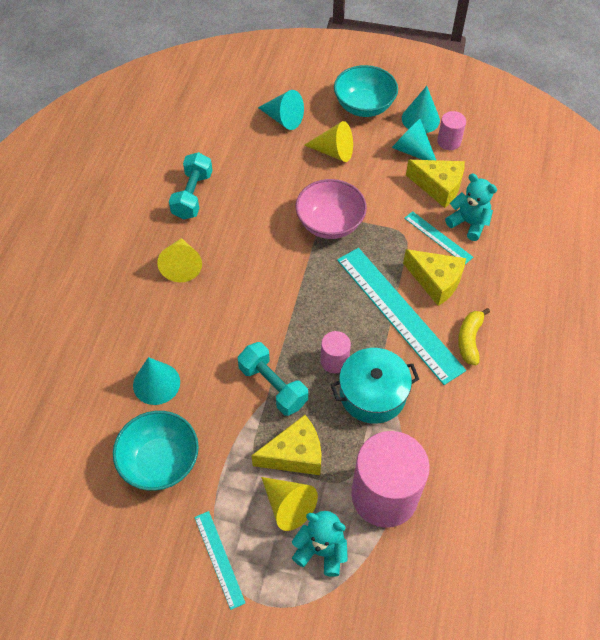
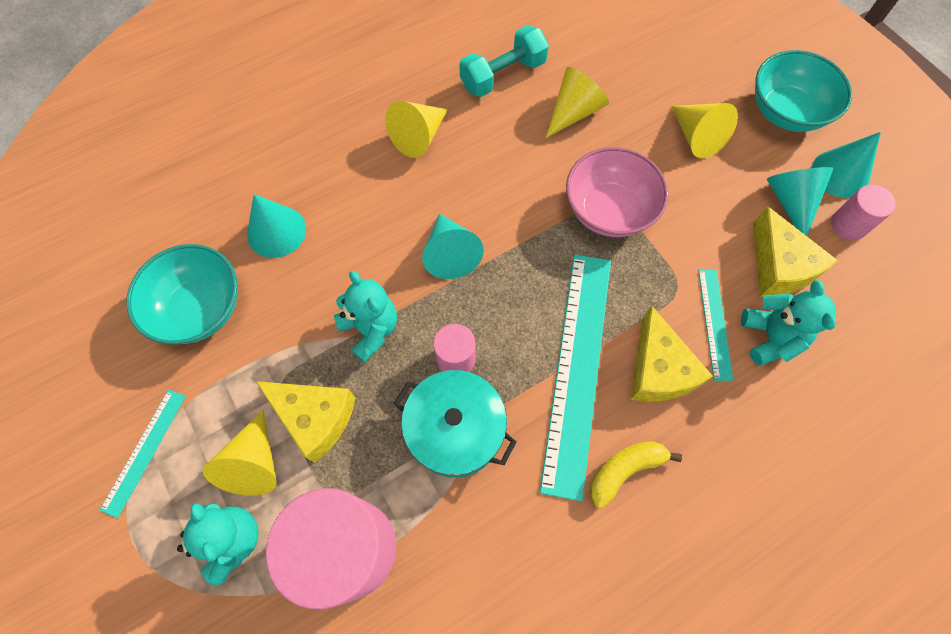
camera: 45 degrees right, 10 degrees up
(255, 186) = (574, 112): none -> yellow cone
(273, 386) = (370, 329): turquoise dumbbell -> turquoise teddy bear
(283, 119) = (679, 63): turquoise cone -> turquoise cone (450, 254)

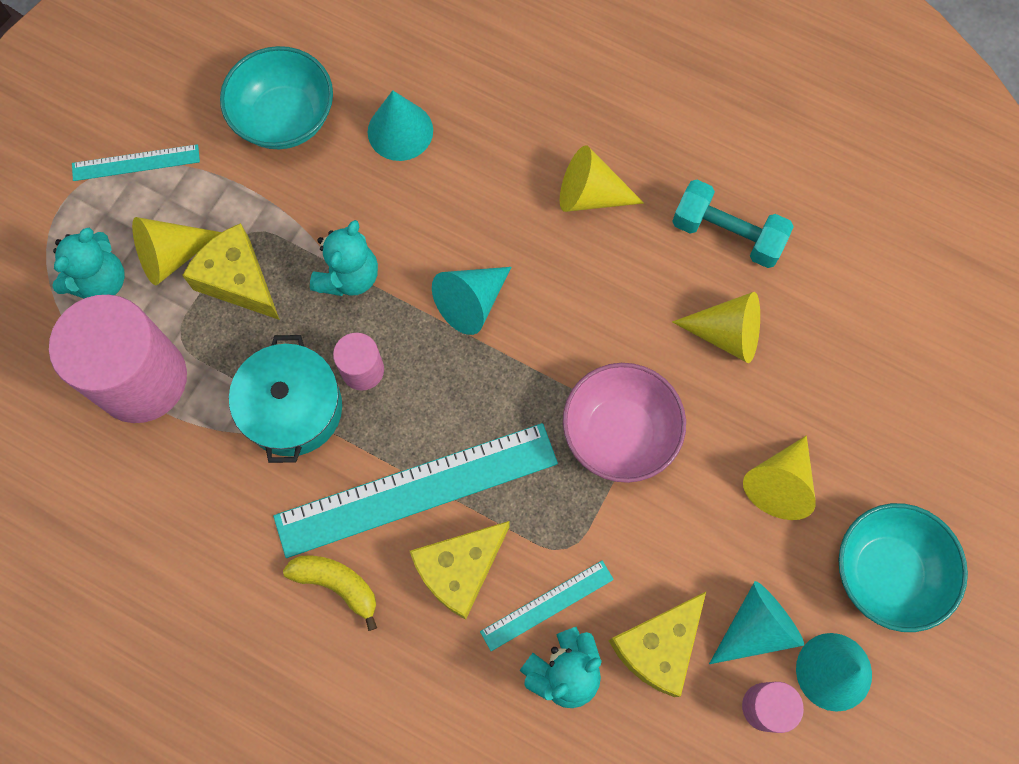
camera: 60 degrees right, 5 degrees up
(315, 418) = (238, 280): yellow cheese -> yellow cheese turned 135 degrees clockwise

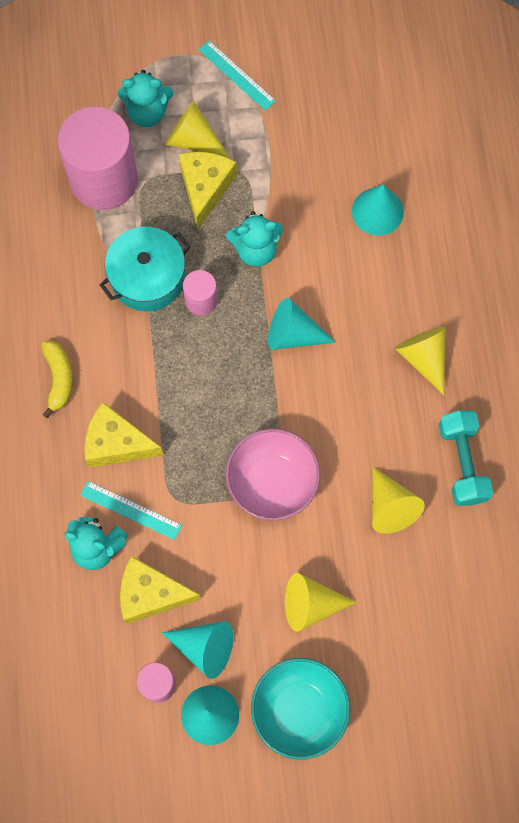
camera: 55 degrees right, 0 degrees up
(285, 118) = (332, 137): turquoise bowl -> none
(416, 490) = (148, 384): turquoise ruler -> none

